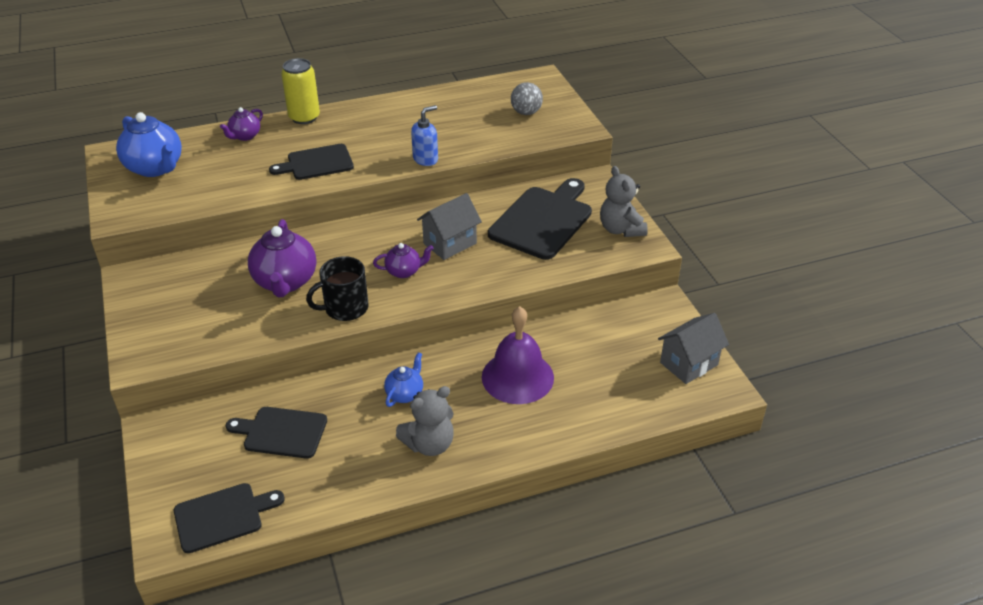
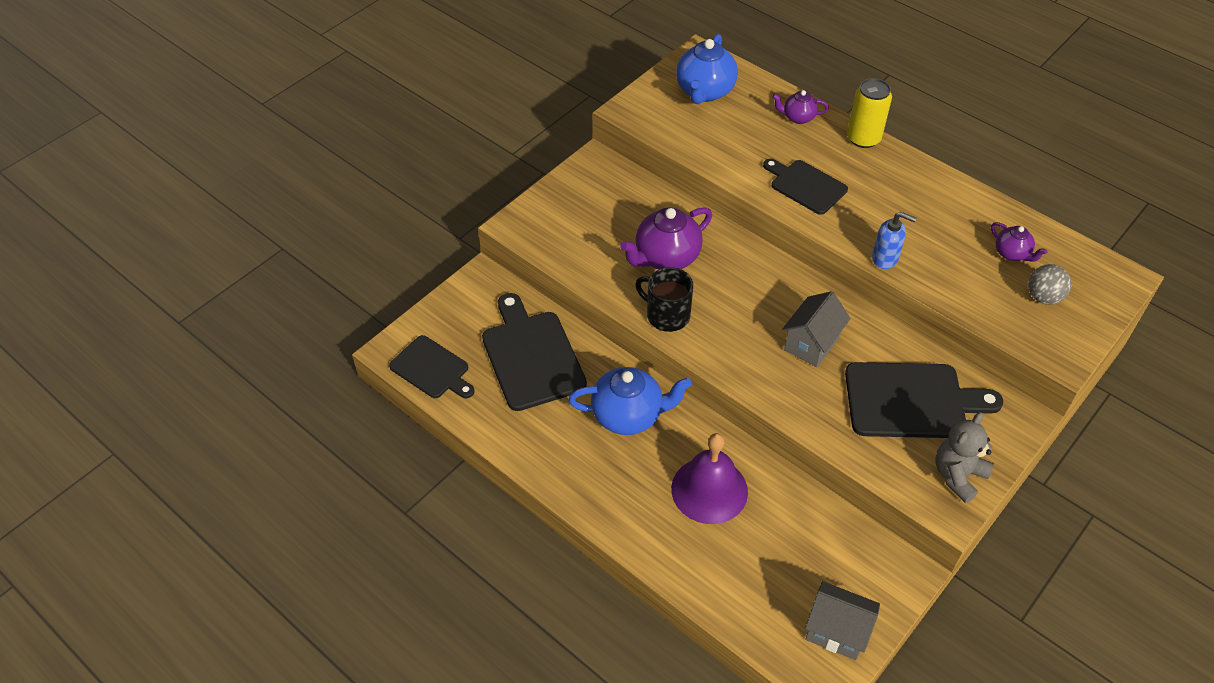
camera: 60 degrees right, 10 degrees up
(281, 432) = (531, 356): black cutting board -> black cutting board, size x1.57
(404, 271) = (745, 330): purple teapot -> purple teapot (1012, 254)
(405, 394) = (628, 415): blue teapot -> blue teapot, size x1.85
(429, 444) = (586, 463): grey teddy bear -> none
(450, 243) = (811, 344): grey house -> grey house turned 75 degrees counterclockwise

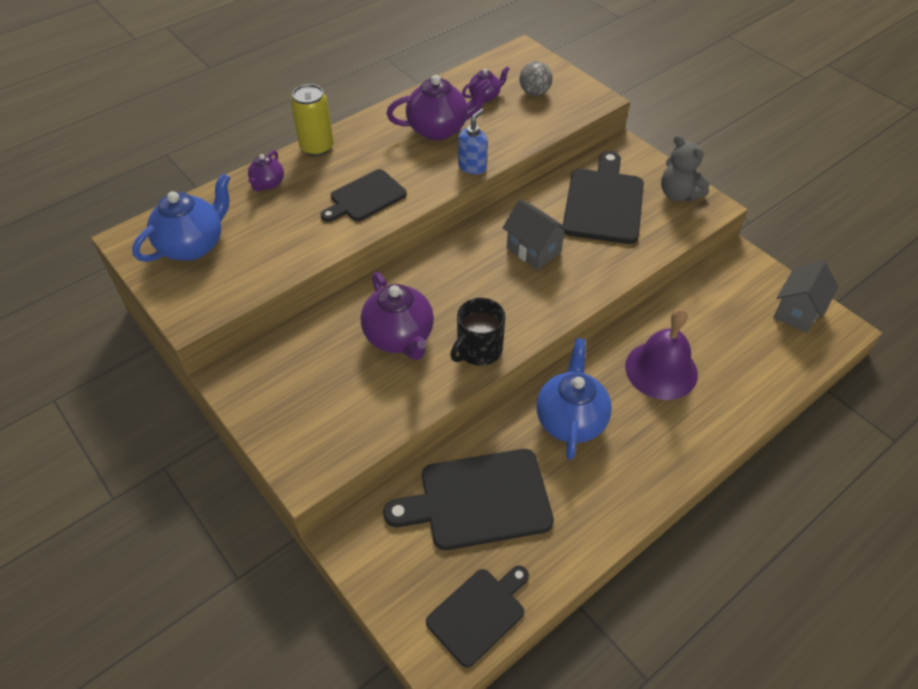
camera: 80 degrees left, 0 degrees up
(704, 91) = (193, 245): blue teapot -> blue teapot turned 75 degrees counterclockwise
(934, 223) = (439, 129): none -> purple teapot

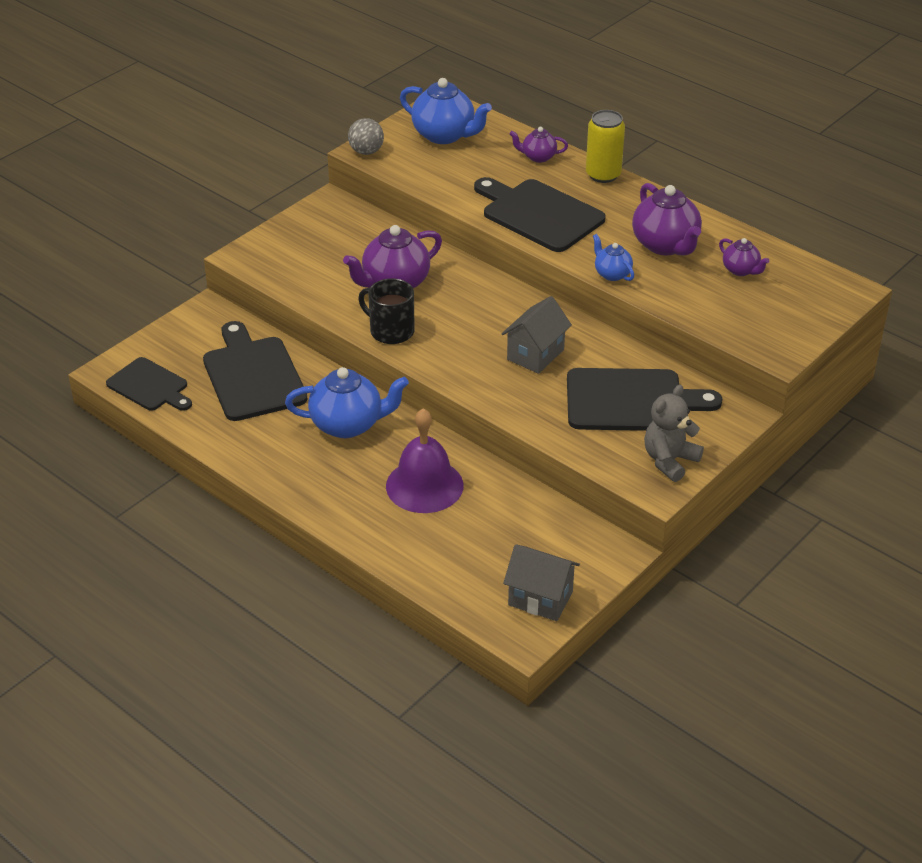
camera: 80 degrees right, 10 degrees down
(365, 197) = (539, 214): black cutting board -> black cutting board, size x1.57
(472, 166) = (612, 274): blue soap dispenser -> blue teapot
(534, 92) = (767, 305): grey ball -> grey ball (366, 151)

